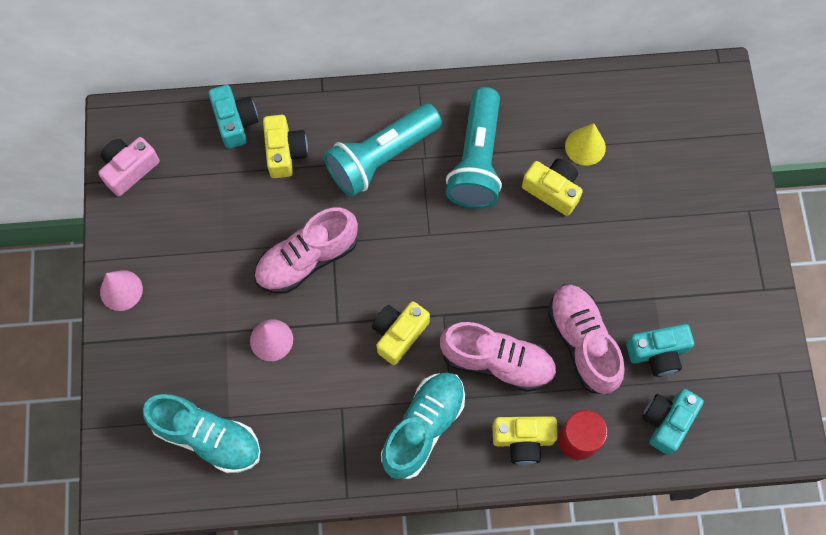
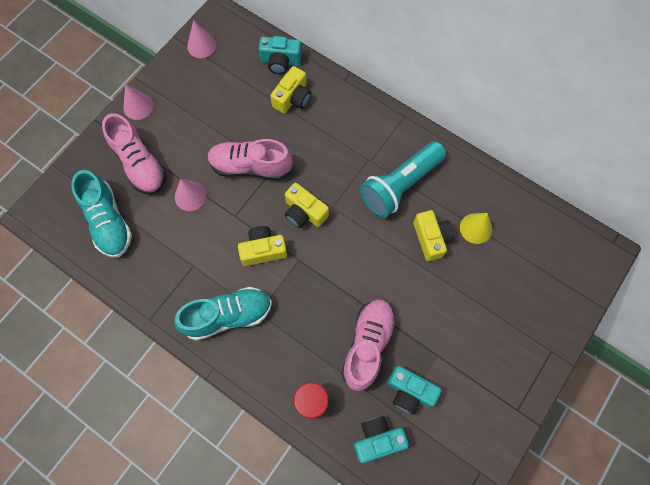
camera: 40 degrees right, 0 degrees up
(129, 169) = (201, 45): pink camera -> pink cone
(235, 122) = (280, 61): turquoise camera -> turquoise camera turned 75 degrees clockwise
(381, 157) = (344, 141): turquoise flashlight -> none
(497, 361) = (305, 313): pink shoe -> pink shoe (140, 164)
(523, 440) = (278, 373): yellow camera -> yellow camera (304, 212)

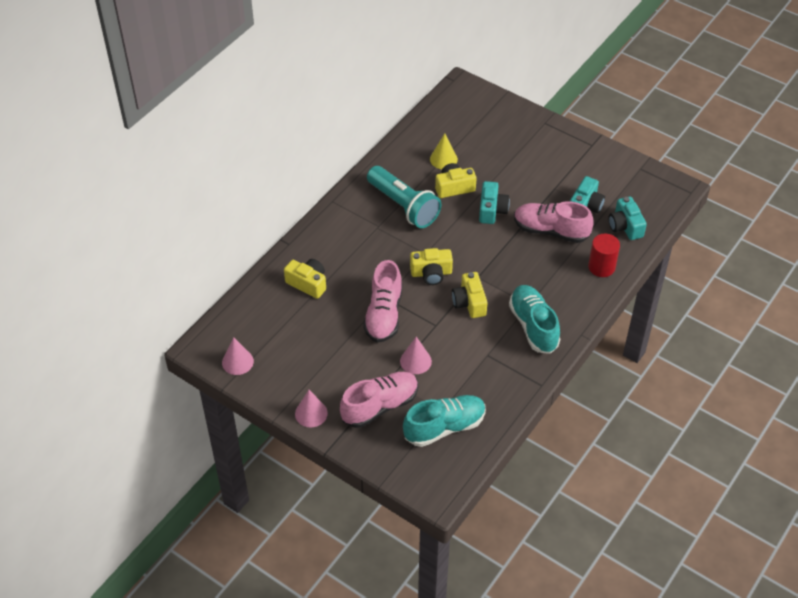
camera: 90 degrees left, 20 degrees down
(280, 61) = (263, 294): turquoise camera -> turquoise camera (492, 210)
(304, 212) = (431, 273): yellow camera -> yellow camera turned 45 degrees clockwise

